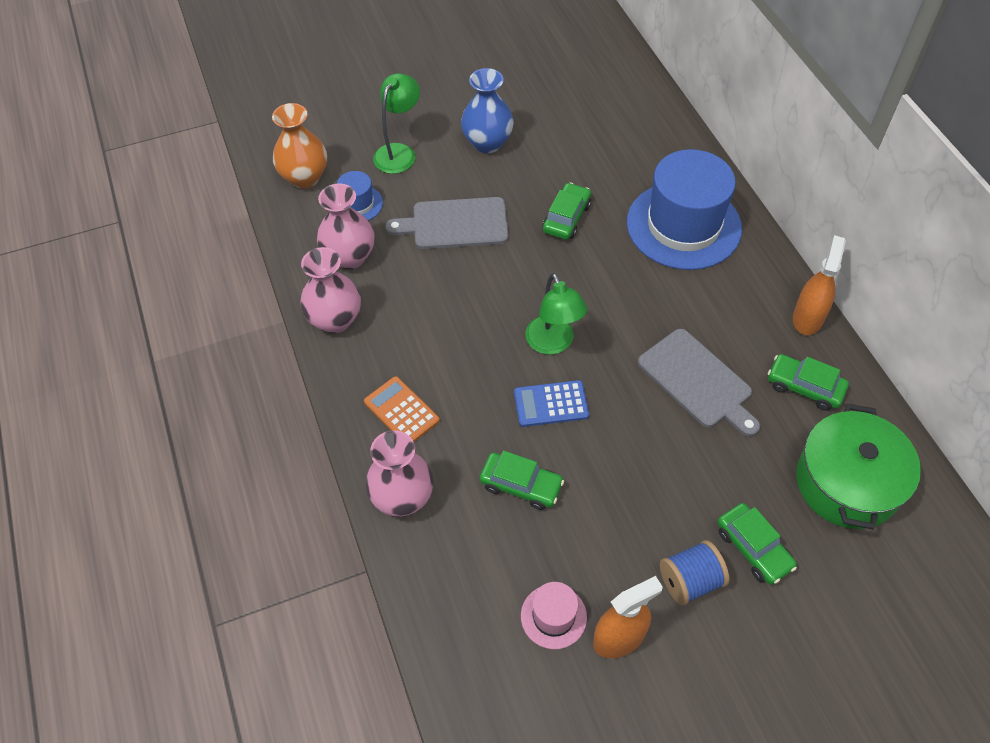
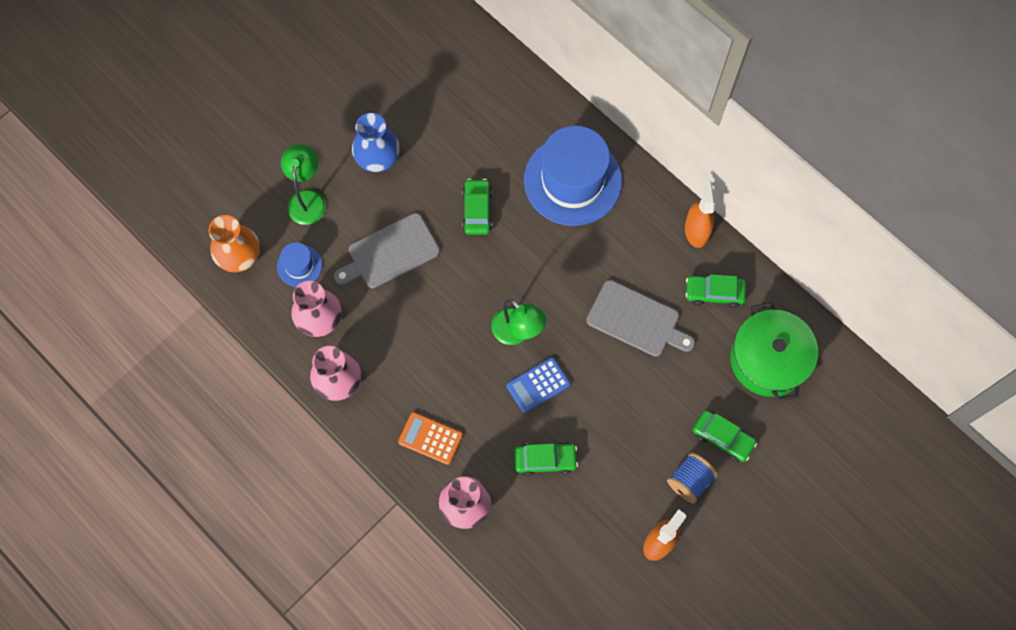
camera: 25 degrees left, 15 degrees up
(553, 616) = (610, 547): pink hat -> none

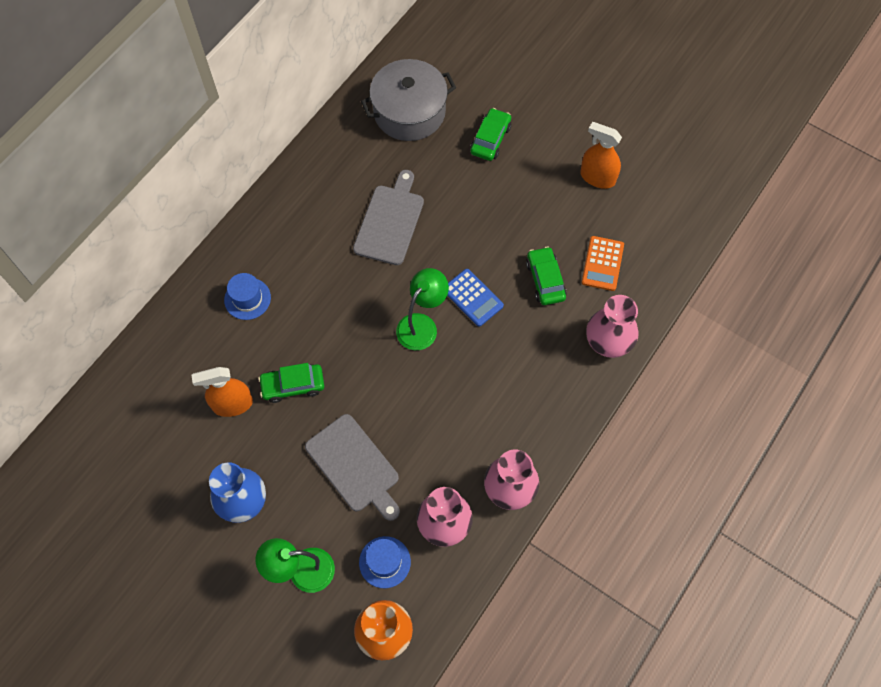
camera: 100 degrees left, 5 degrees down
(430, 438) = (548, 387): orange calculator -> orange calculator (602, 264)
(572, 180) = (247, 299): blue hat -> blue hat, size x0.45
(689, 481) = (536, 160): blue spool -> none
(696, 230) = (289, 182): orange spray bottle -> orange spray bottle (232, 404)
(714, 293) = (351, 161): green car -> none
(768, 359) = (409, 112): green pot -> grey pot

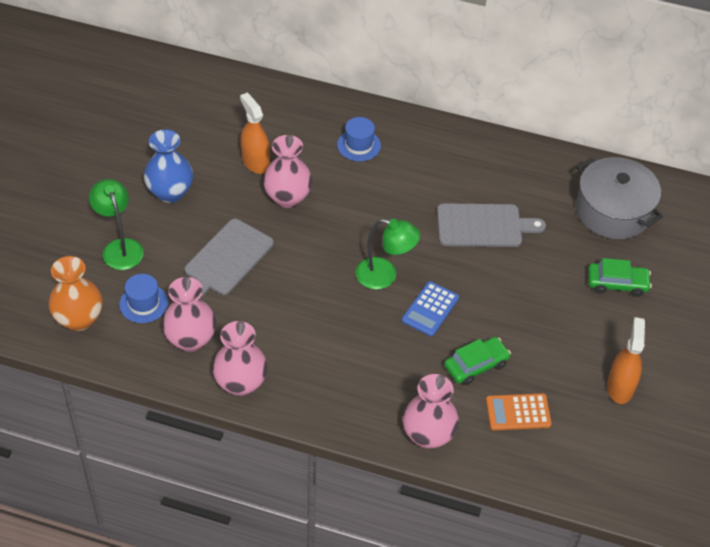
camera: 70 degrees right, 15 degrees down
(293, 385) = (287, 197): green car -> pink vase

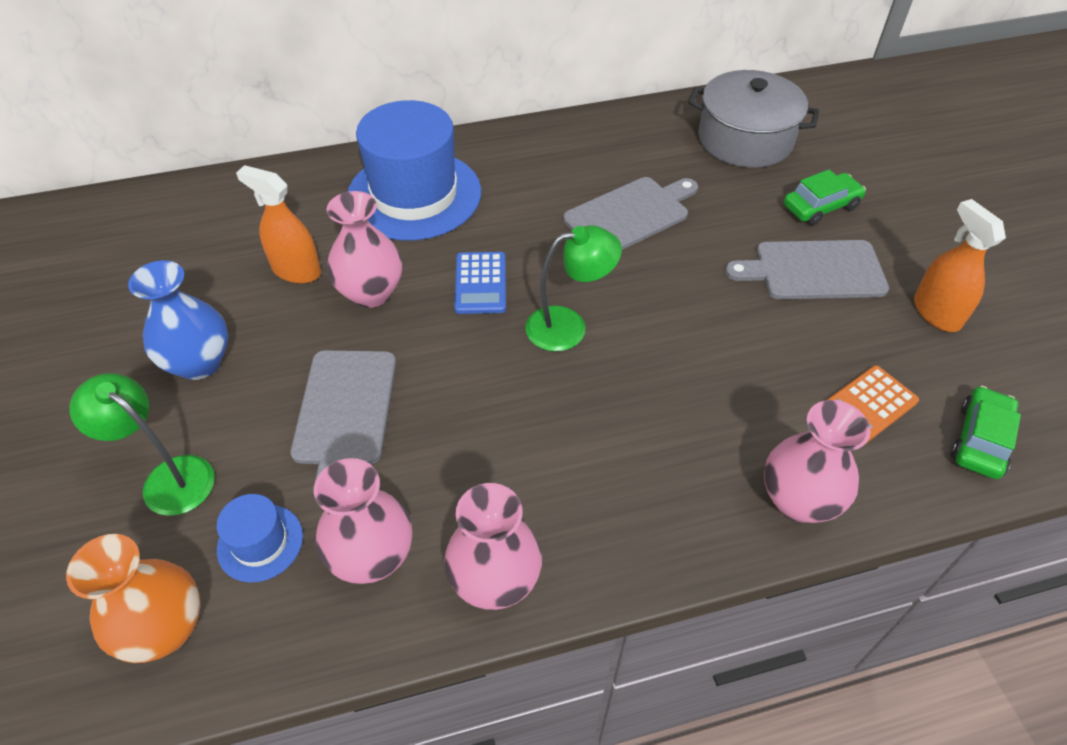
camera: 30 degrees left, 0 degrees up
(359, 145) = (414, 195): blue hat -> blue hat, size x2.22
(430, 309) = (656, 337): blue calculator -> blue calculator (480, 283)
(476, 365) = (768, 375): green car -> green car (980, 440)
(568, 321) = (813, 270): none -> grey cutting board

